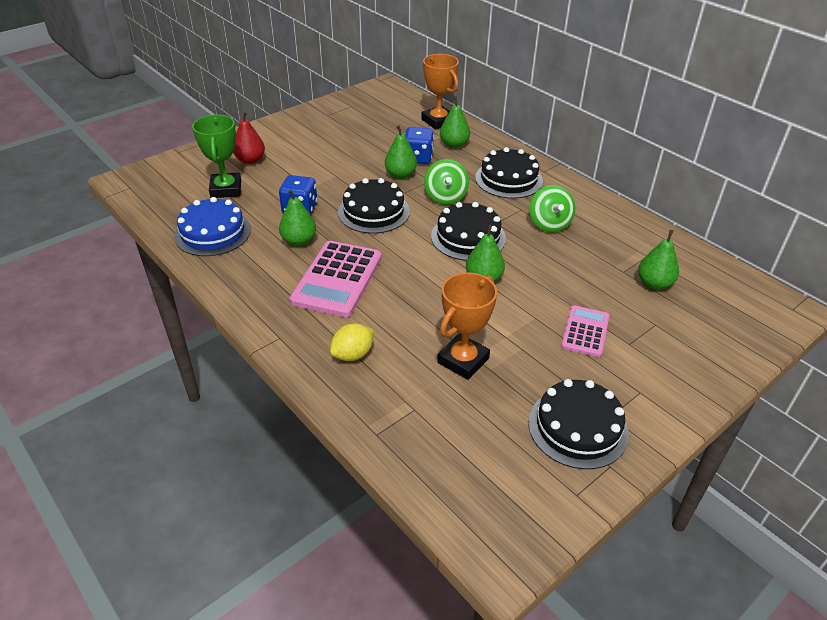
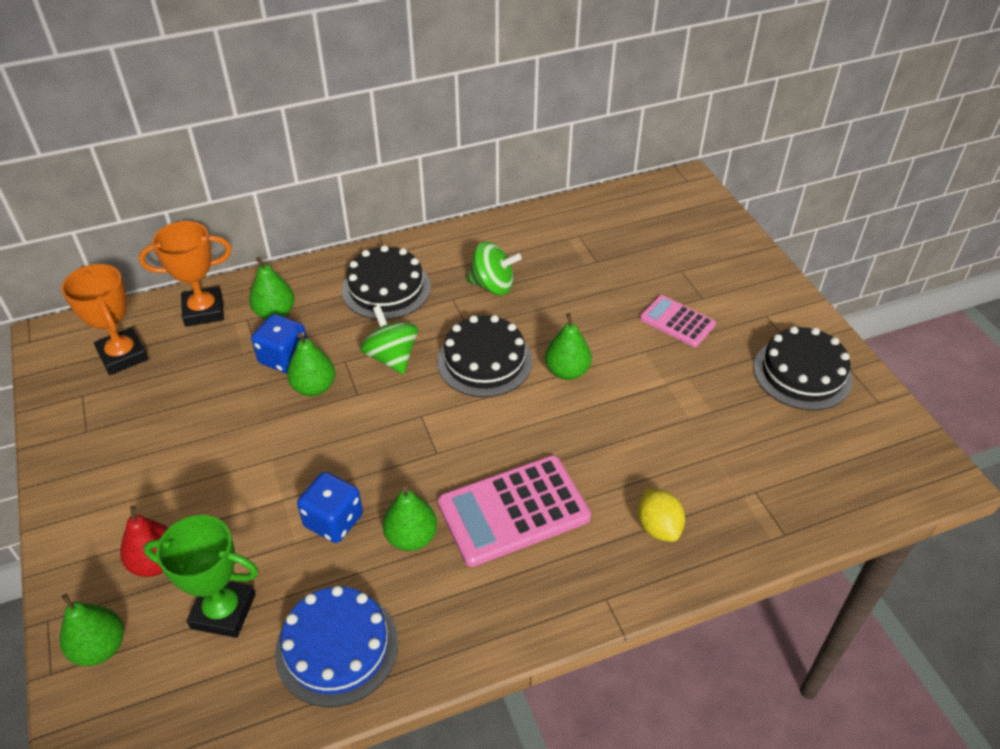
camera: 70 degrees left, 5 degrees up
(337, 279) = (513, 511): pink calculator -> pink calculator turned 120 degrees clockwise
(373, 212) = (385, 438): black cake -> none
(445, 197) = (392, 357): green spinning top -> green spinning top turned 135 degrees counterclockwise
(463, 360) = (693, 429): orange trophy -> orange trophy (123, 355)
(654, 284) = (623, 248): green pear -> green pear (100, 647)

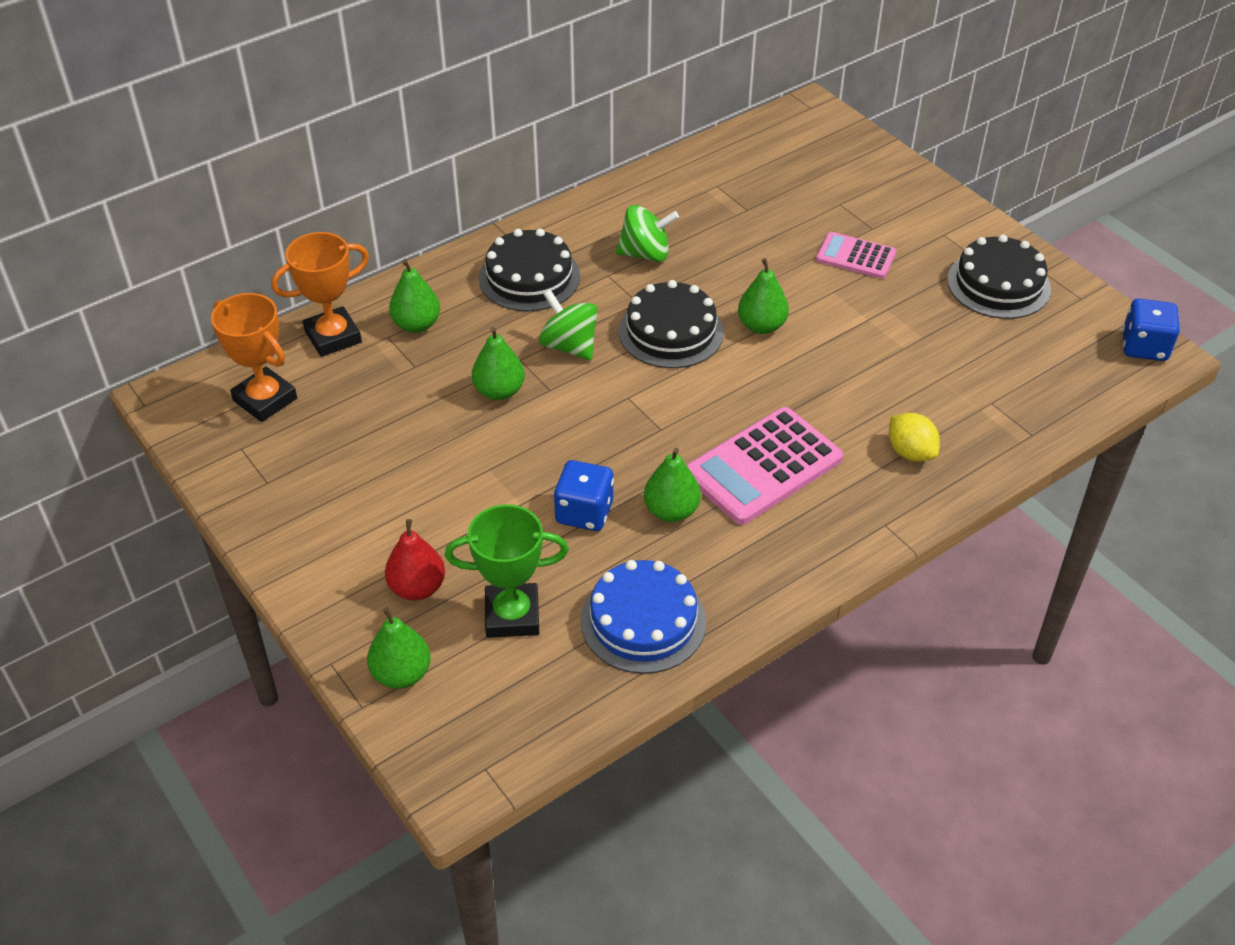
camera: 15 degrees left, 0 degrees up
(284, 358) = (451, 368): blue dice -> blue dice (1144, 347)

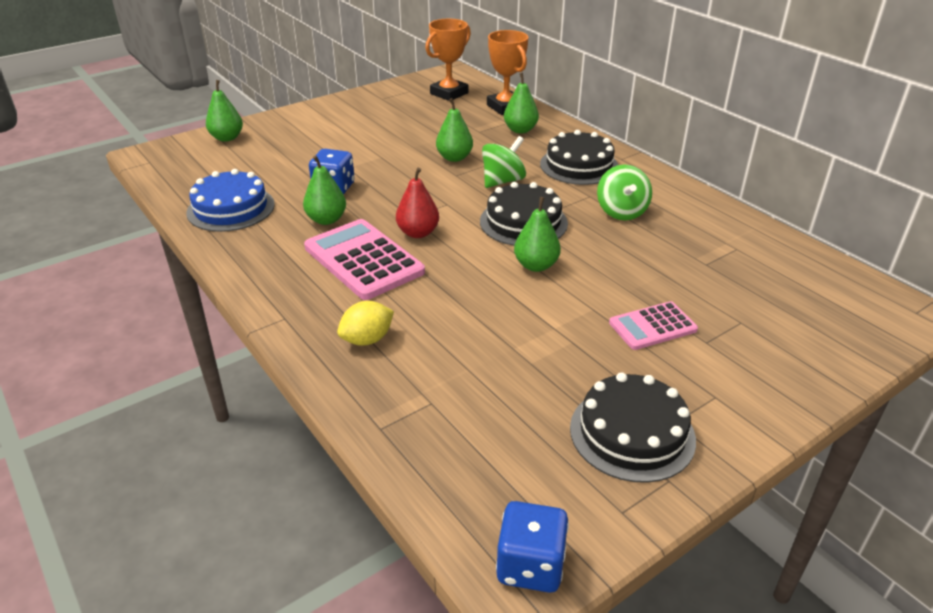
camera: 90 degrees right, 10 degrees down
(417, 588) = (288, 139): red pear -> red pear (418, 233)
(512, 615) = (255, 166): green trophy -> none
(855, 256) = (652, 326): pink calculator -> pink calculator turned 135 degrees counterclockwise

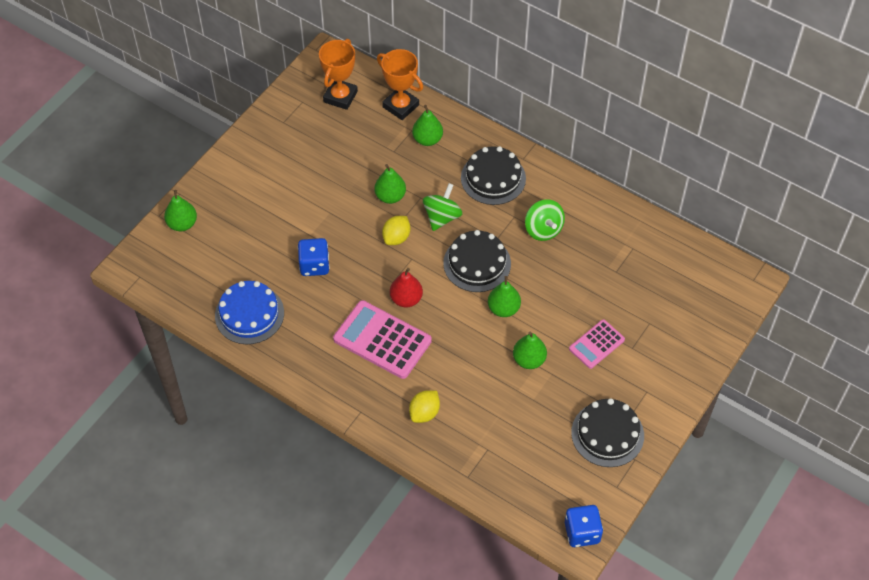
camera: 20 degrees left, 20 degrees up
(326, 220) = (331, 305): green pear -> green pear (529, 360)
(440, 186) = (396, 238): none -> yellow lemon

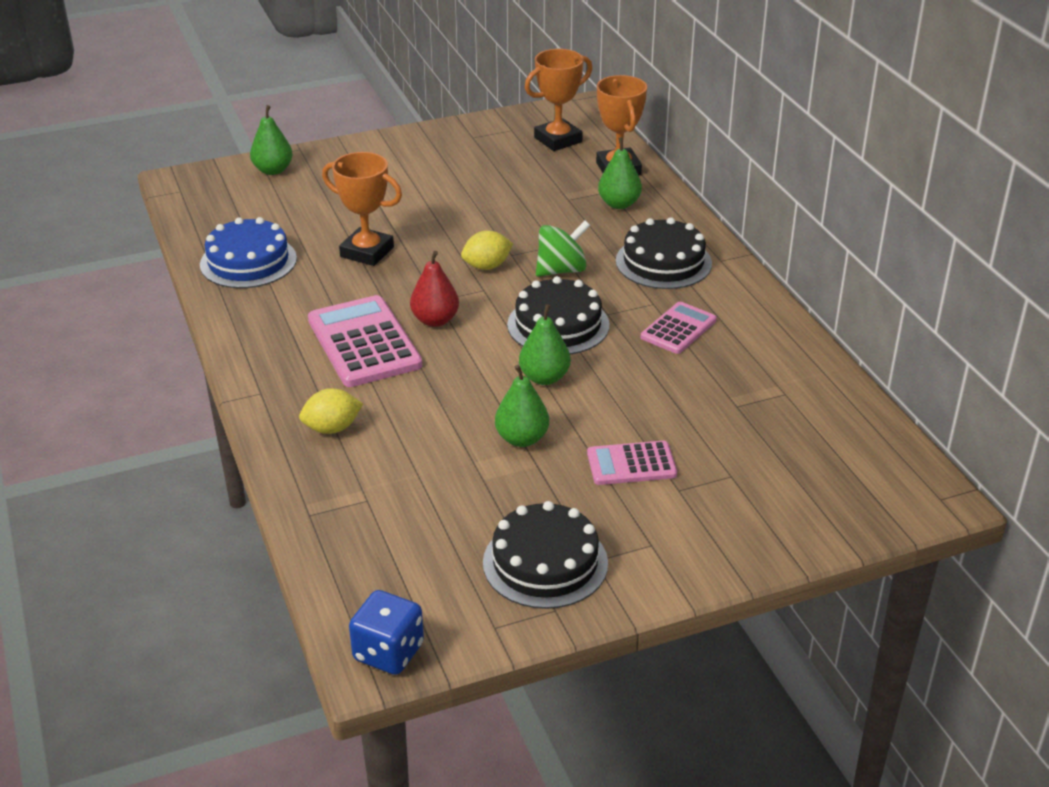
camera: 35 degrees right, 20 degrees down
(314, 265) = (367, 252): blue dice -> orange trophy
(390, 196) = (520, 231): green pear -> none
(543, 229) = (678, 329): green spinning top -> pink calculator

